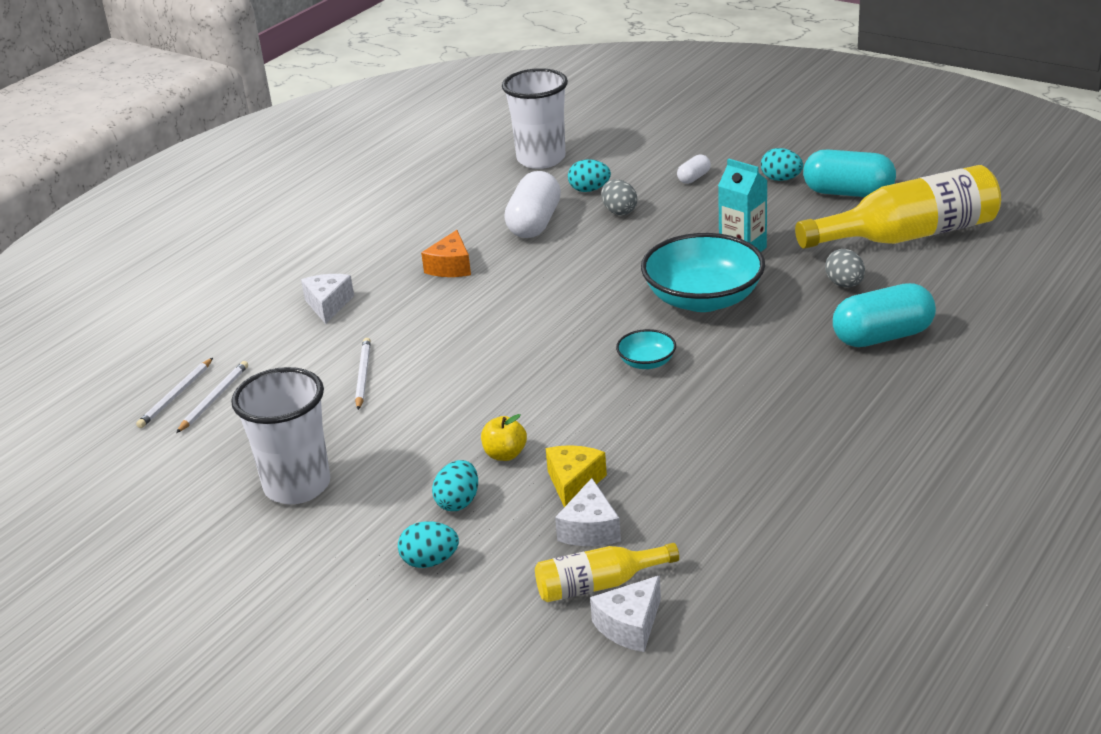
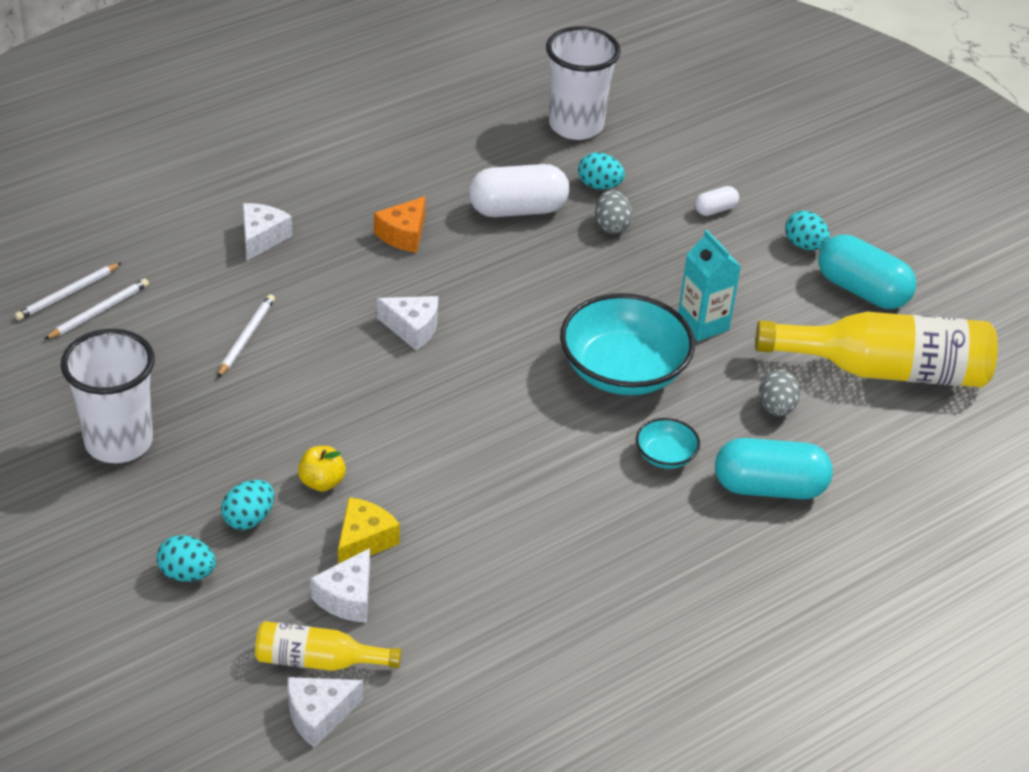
camera: 15 degrees right, 10 degrees up
(505, 325) = (412, 328): none -> white cheese
(534, 223) = (517, 209): white capsule -> white capsule turned 45 degrees clockwise
(646, 362) = (519, 427): turquoise bowl -> turquoise bowl (665, 455)

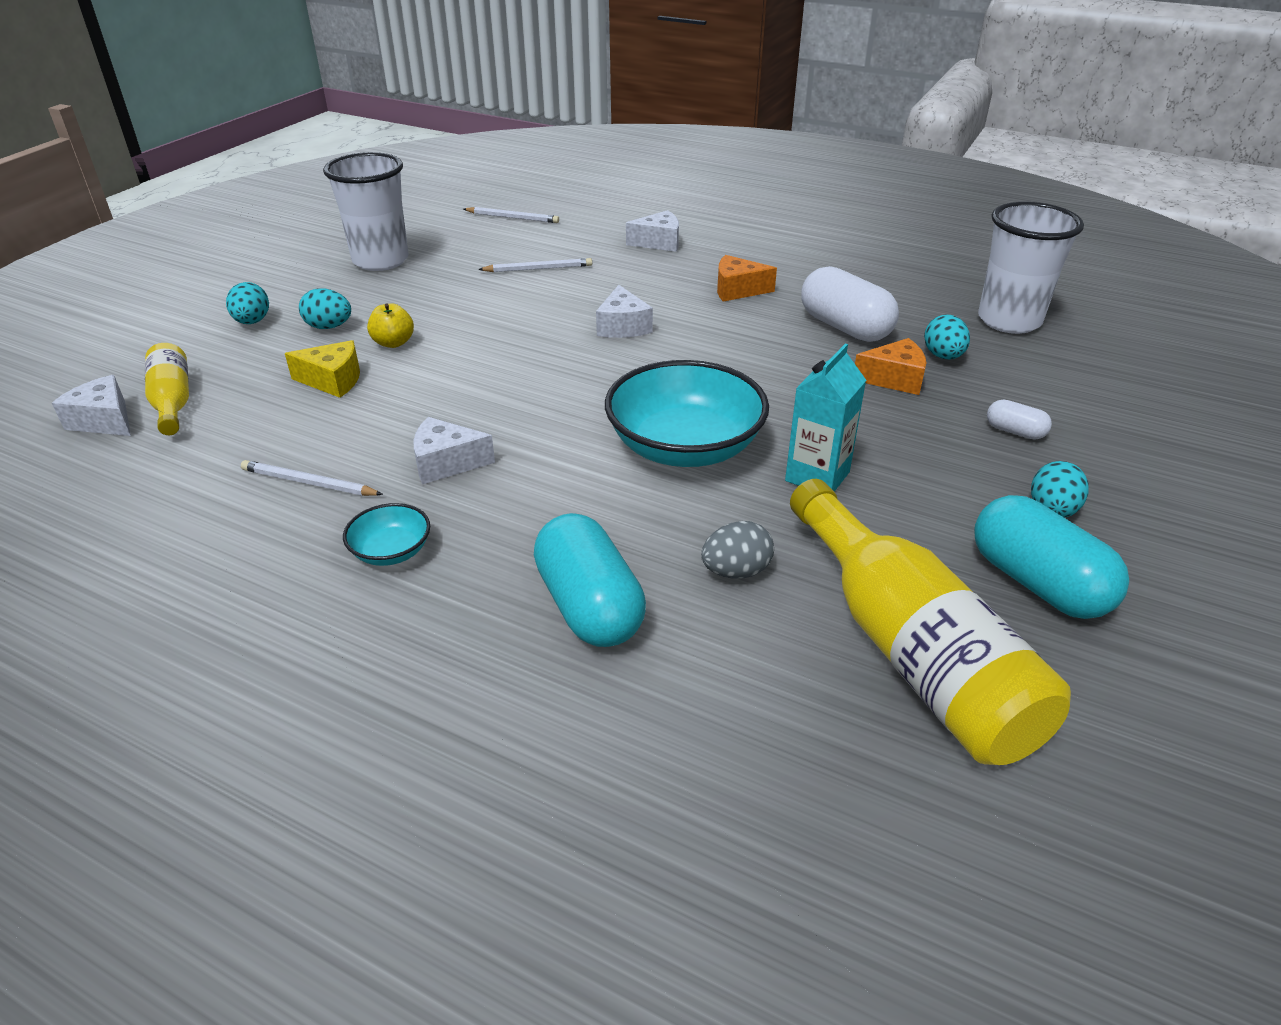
camera: 65 degrees right, 5 degrees down
(67, 294) = (520, 205): white pencil -> white pencil (309, 483)
(347, 598) = (257, 393): white cheese -> white cheese (446, 463)
(611, 226) = (894, 379): grey egg -> orange cheese
(665, 455) = (578, 511): turquoise bowl -> turquoise bowl (391, 551)
(862, 290) = (1037, 583): turquoise capsule -> turquoise capsule turned 45 degrees counterclockwise

